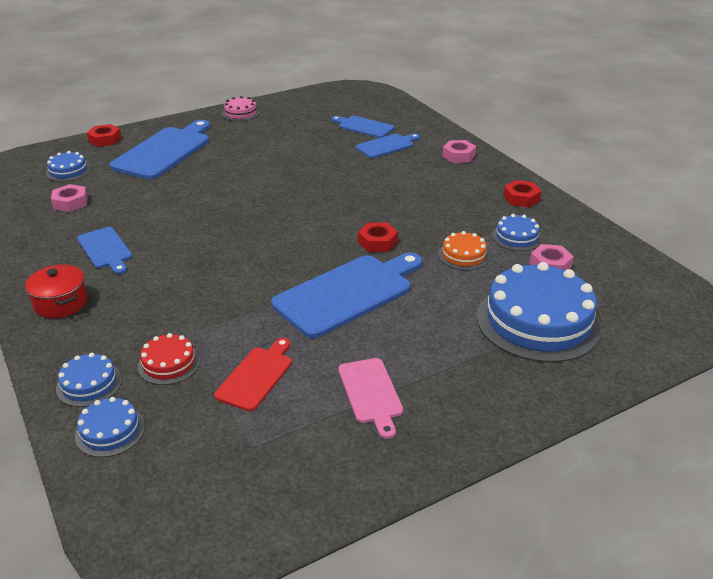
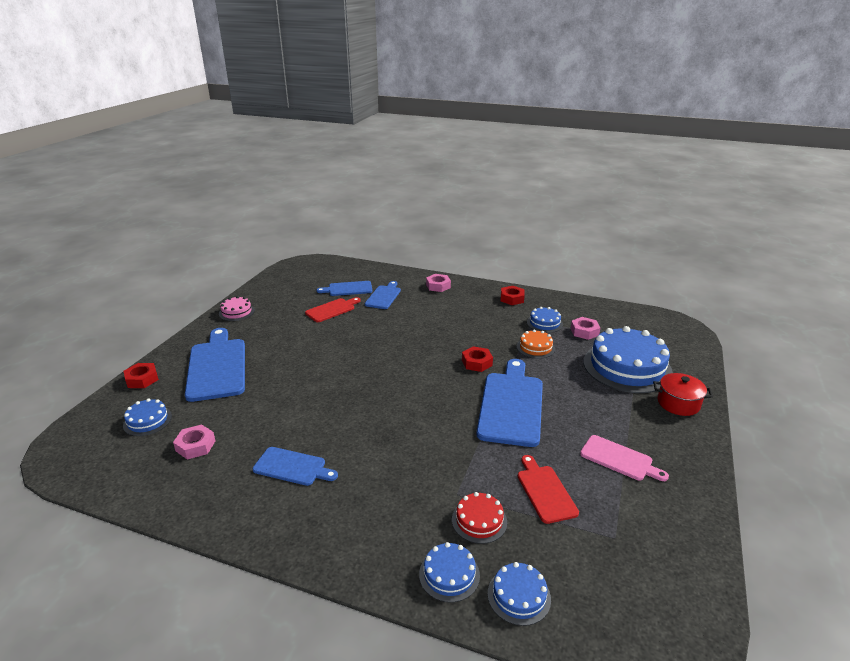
camera: 40 degrees left, 5 degrees down
(61, 303) = (324, 530): red pot -> red pot (678, 403)
(320, 140) = (332, 310): none -> red cutting board

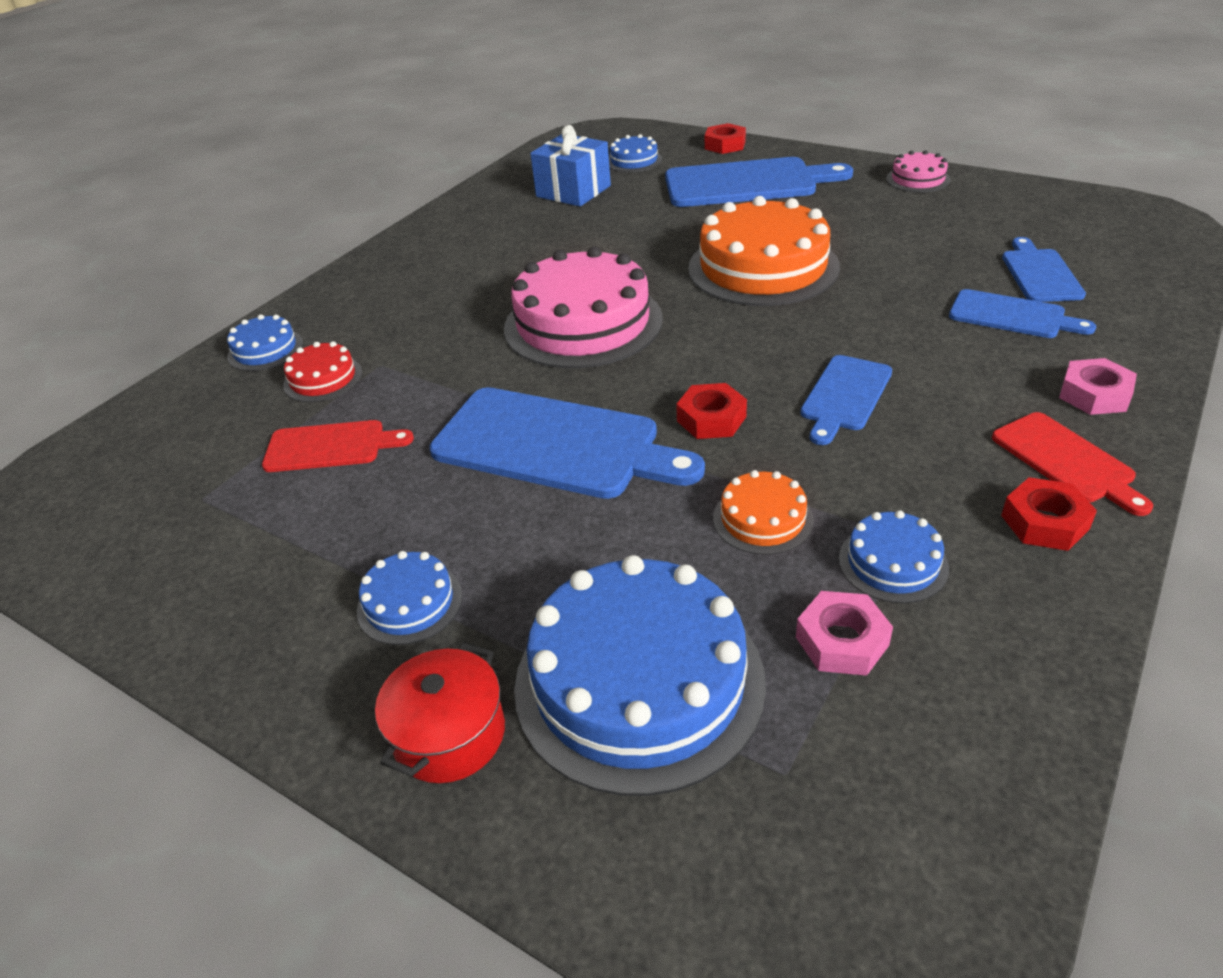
camera: 105 degrees right, 10 degrees up
(195, 446) = (573, 191): pink nut -> blue gift
(292, 467) = (503, 249): blue cutting board -> blue cutting board (844, 396)
(332, 310) = (937, 259): red cutting board -> red cutting board (1066, 461)
(334, 356) = (763, 267): none -> orange cake
(397, 412) = (583, 323): none -> pink cake
(519, 596) = (197, 395): blue cake -> blue cake (409, 603)
(619, 459) = (341, 554): pink cutting board -> none

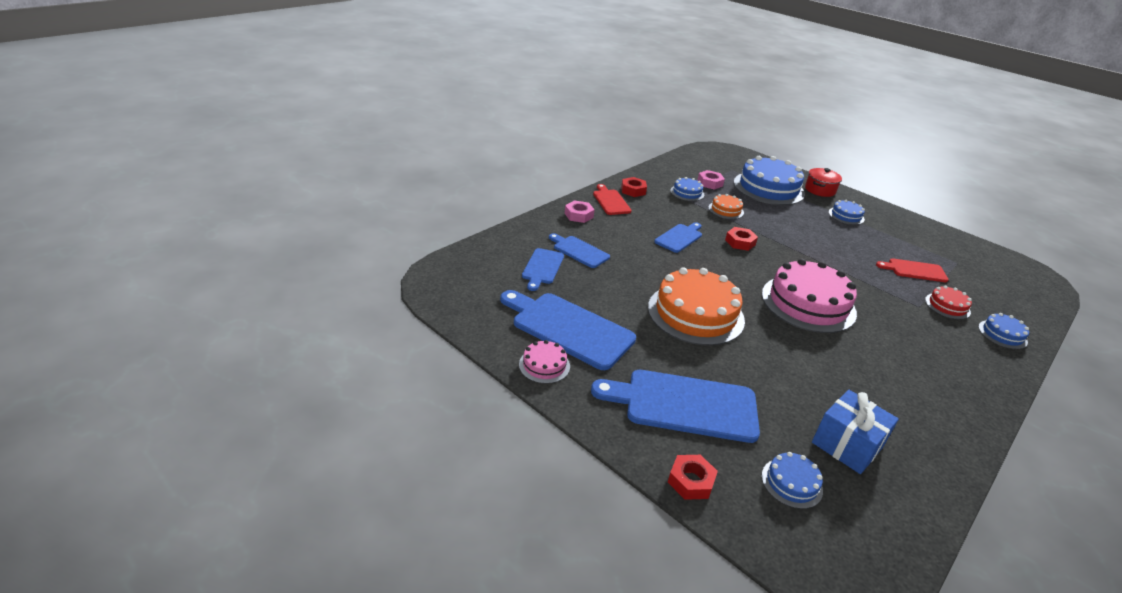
camera: 175 degrees left, 5 degrees down
(555, 445) = (808, 248): blue cutting board -> blue cutting board (568, 328)

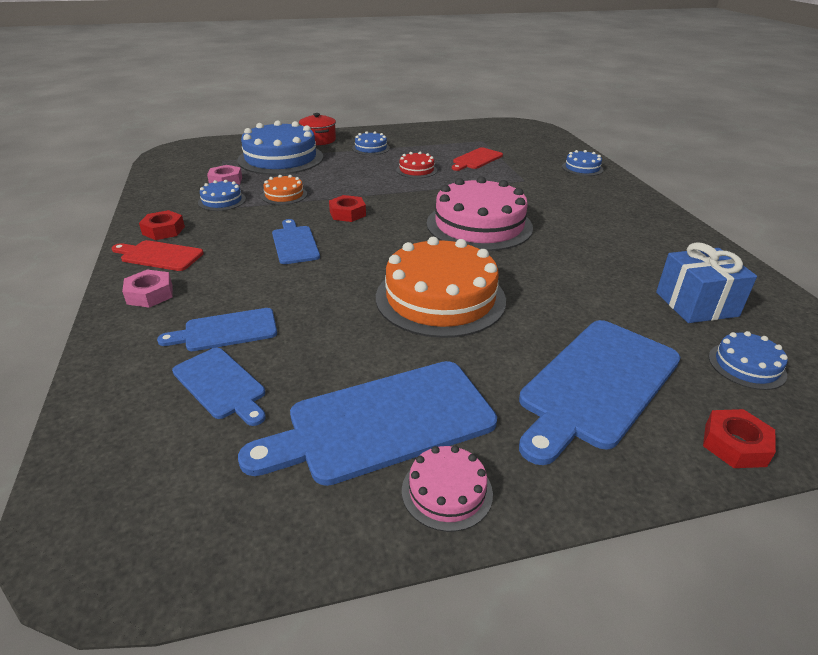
camera: 55 degrees left, 0 degrees up
(947, 306) = (533, 170): red cake -> red cake (416, 170)

